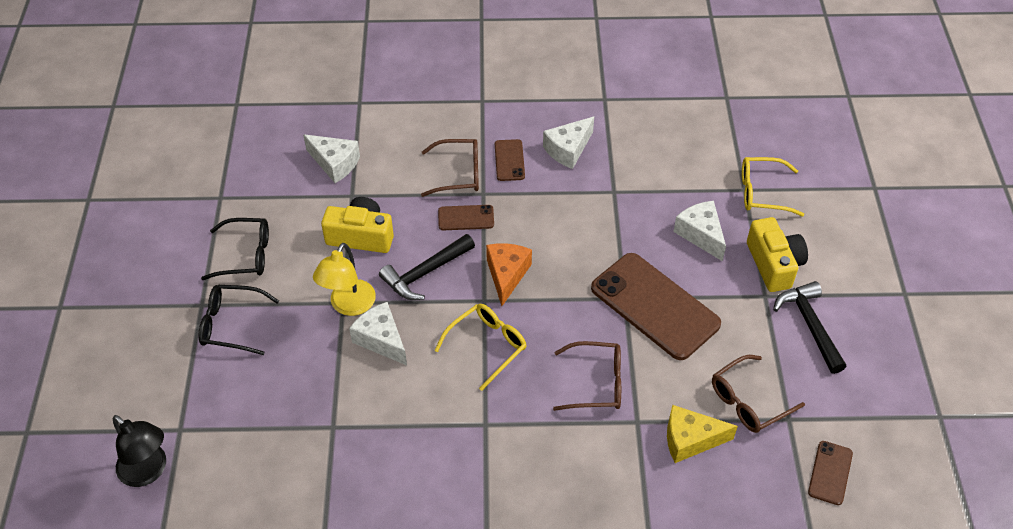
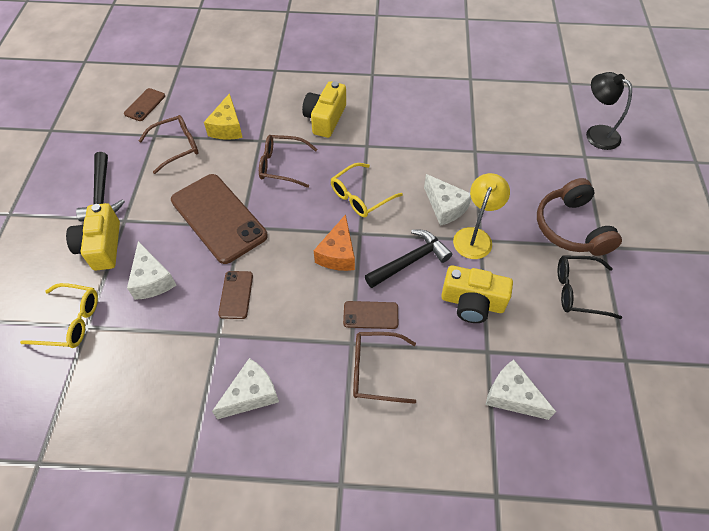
camera: 175 degrees left, 5 degrees up
(231, 324) = (571, 228): black glasses -> brown headphones
(509, 160) = (319, 384): brown phone -> brown phone (236, 295)
(551, 467) = (325, 119): none -> yellow camera
(690, 440) = (227, 127): yellow cheese -> yellow cheese turned 90 degrees clockwise

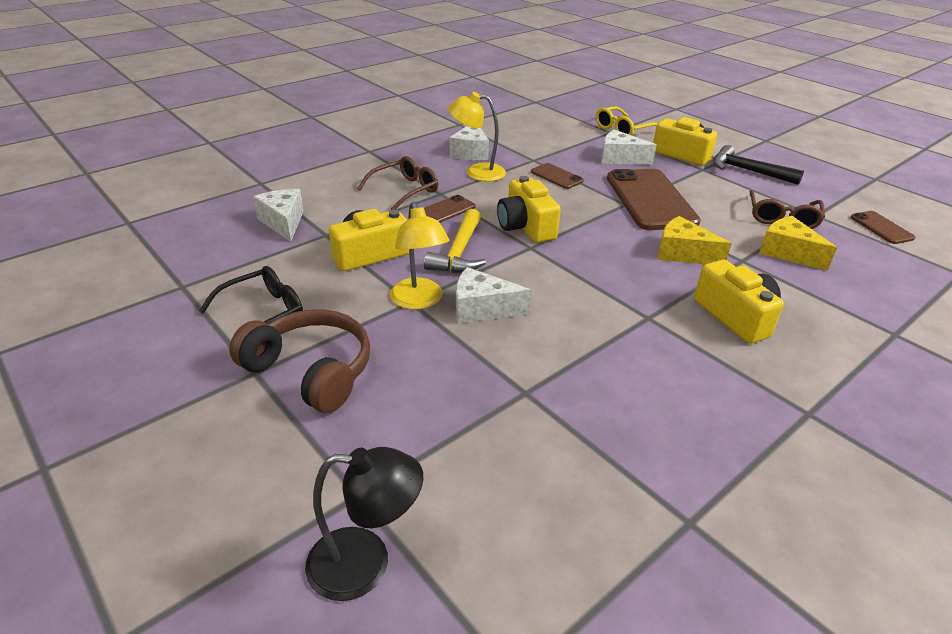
camera: 135 degrees right, 20 degrees down
(218, 218) = (650, 200): brown phone -> brown phone turned 75 degrees clockwise
(281, 165) = (682, 253): brown glasses -> yellow cheese
(287, 352) = (477, 172): none -> yellow lamp
(338, 254) = (525, 227): orange cheese -> yellow camera
(360, 197) = (574, 271): yellow glasses -> none
(410, 261) = (459, 252): black hammer -> yellow hammer
(512, 396) = (283, 222): white cheese -> white cheese turned 105 degrees counterclockwise

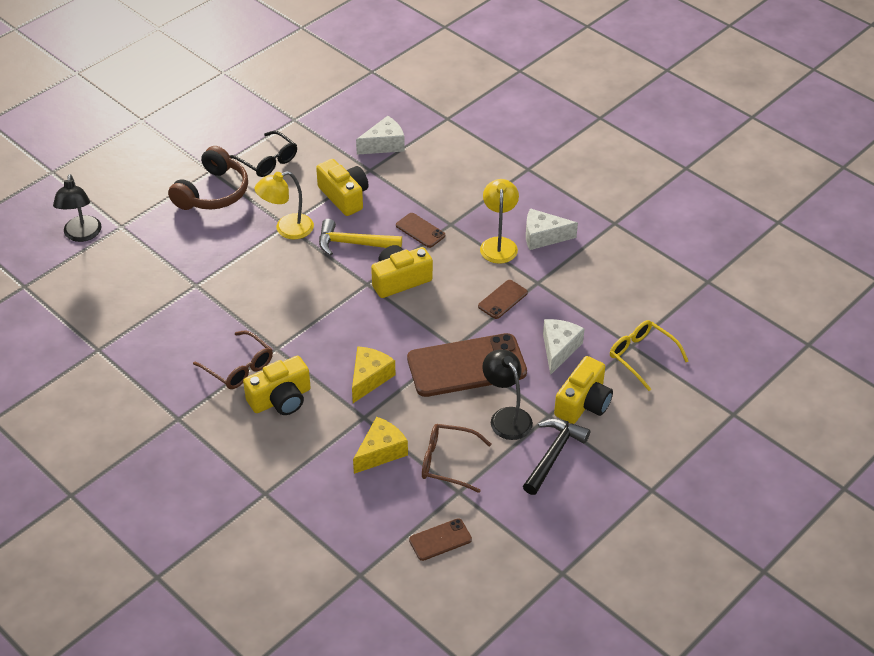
camera: 85 degrees right, 10 degrees up
(405, 190) = (451, 202): brown glasses -> brown glasses (239, 368)
(481, 309) = (280, 260): white cheese -> none
(711, 186) = (506, 417): none -> black lamp

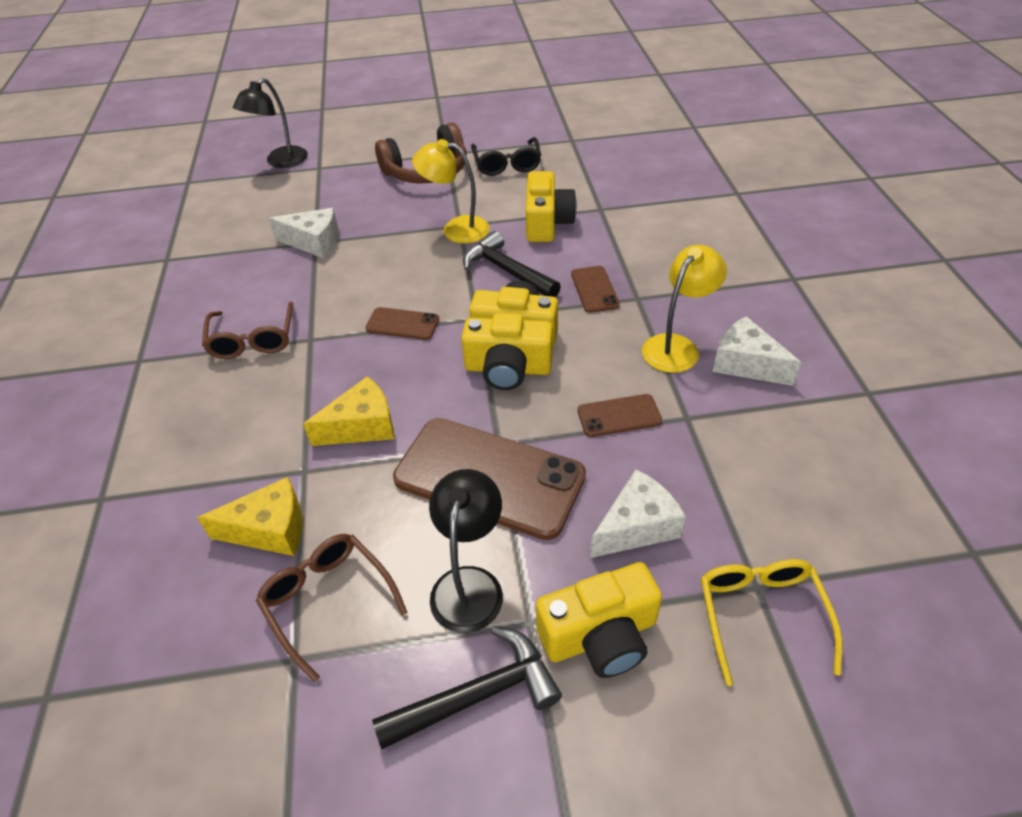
camera: 40 degrees right, 0 degrees up
(281, 399) = (248, 396): yellow camera -> yellow camera (508, 369)
(353, 243) = (507, 271): yellow hammer -> black hammer
(384, 144) = (640, 192): white cheese -> white cheese (314, 242)
(440, 540) = (189, 722): brown phone -> brown phone (402, 324)

